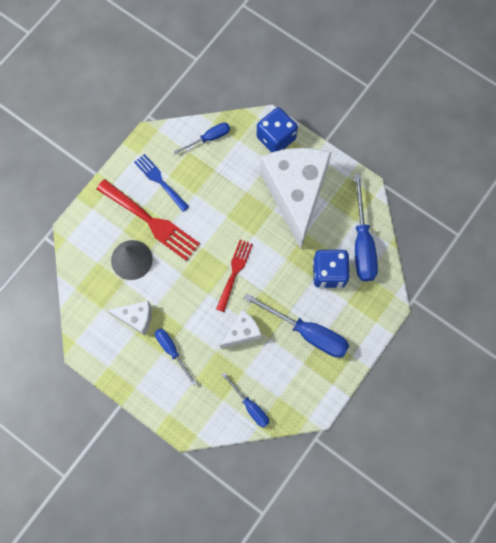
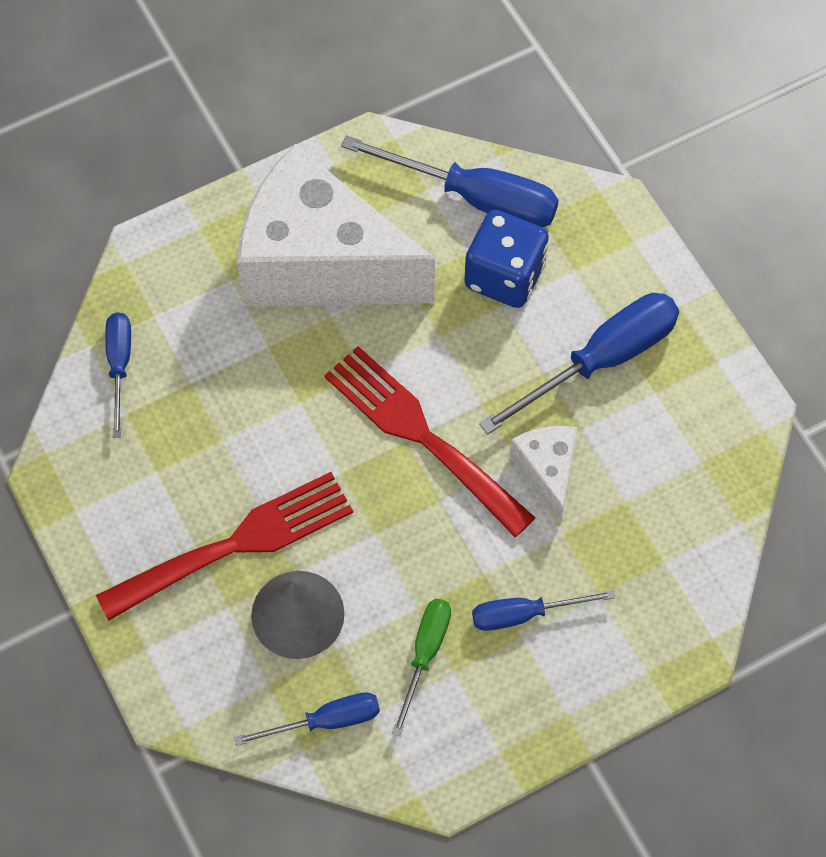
camera: 65 degrees left, 10 degrees down
(136, 318) = (425, 655): white cheese -> green screwdriver
(160, 181) = (158, 492): blue fork -> none
(234, 272) = (421, 435): red fork -> red fork, size x1.60
(250, 406) = (697, 518): blue screwdriver -> blue screwdriver (325, 721)
(276, 138) = (188, 248): blue dice -> none

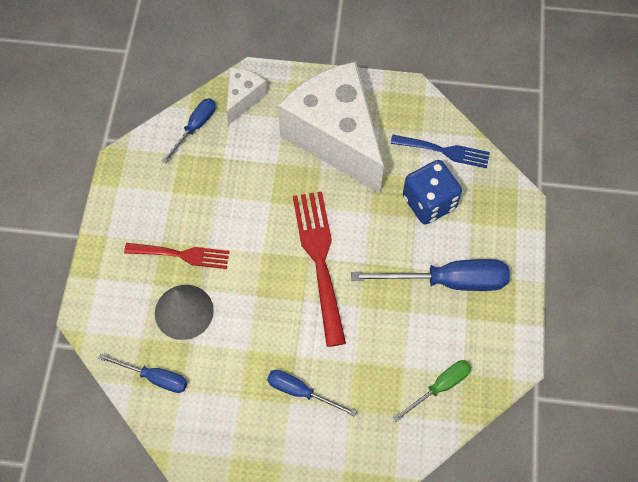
camera: 35 degrees right, 0 degrees up
(237, 544) = (182, 255): red fork -> red fork, size x0.63
(425, 655) = (232, 377): green screwdriver -> green screwdriver (440, 387)
(474, 197) = (444, 151): blue screwdriver -> blue fork
(547, 472) = (372, 323): white cheese -> white cheese (243, 98)

